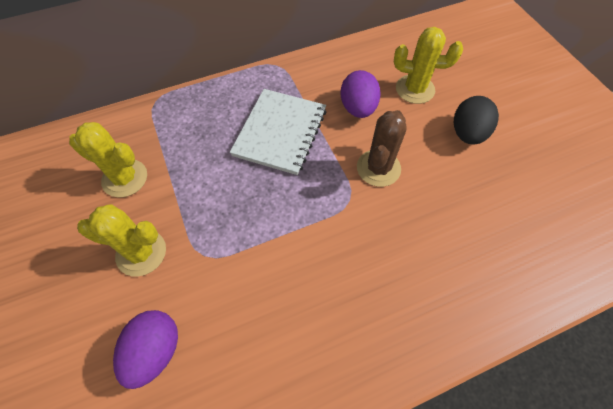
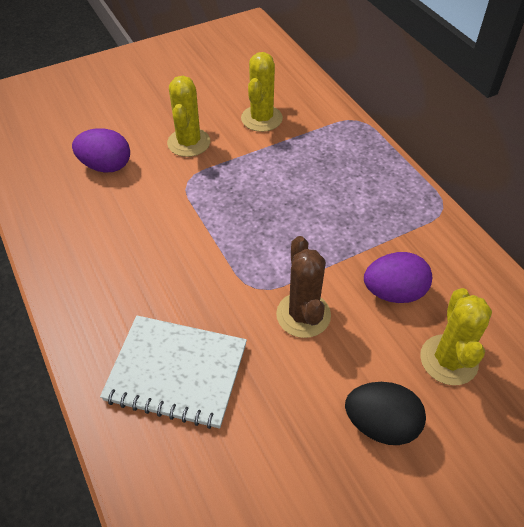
camera: 85 degrees right, 10 degrees down
(280, 132) = (338, 220): white notebook -> white notebook (176, 372)
(378, 168) = (303, 315): brown cactus -> brown cactus turned 60 degrees clockwise

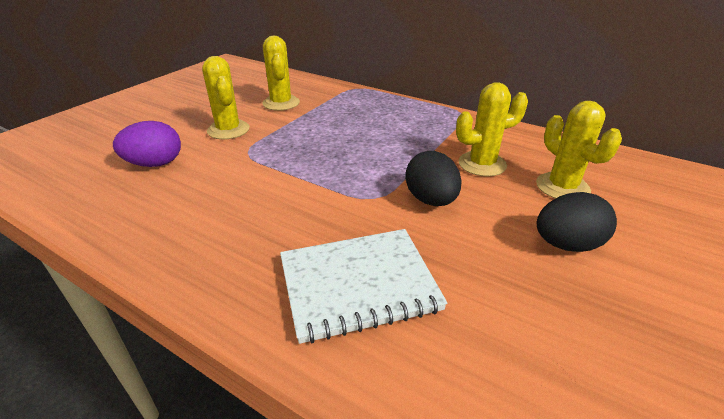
camera: 30 degrees left, 15 degrees down
(303, 315) = (431, 200): brown cactus -> black egg
(394, 292) = (482, 164): purple egg -> yellow cactus

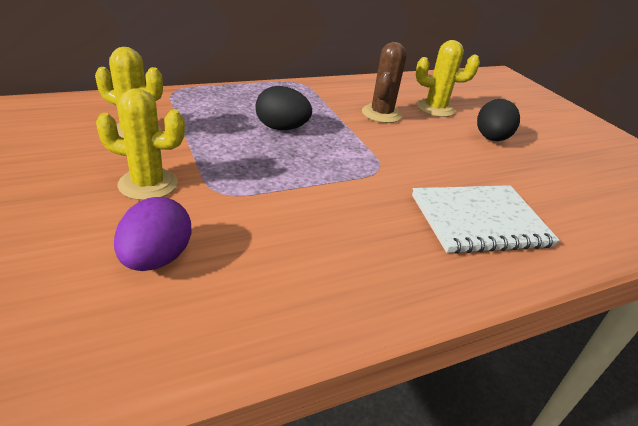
camera: 60 degrees left, 0 degrees up
(358, 284) = (479, 221): white notebook -> white notebook turned 60 degrees clockwise
(431, 200) = (406, 151): black egg -> black egg (281, 128)
(482, 164) = (381, 114): yellow cactus -> brown cactus

